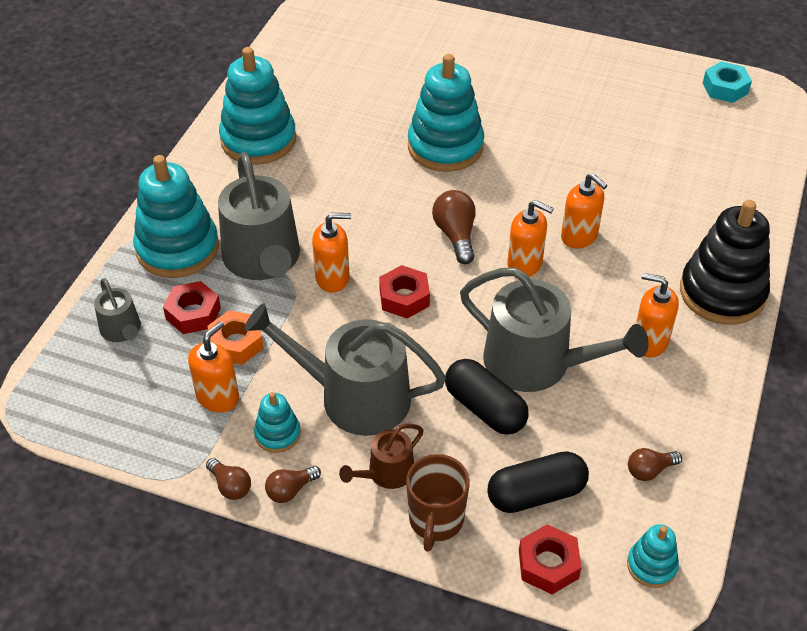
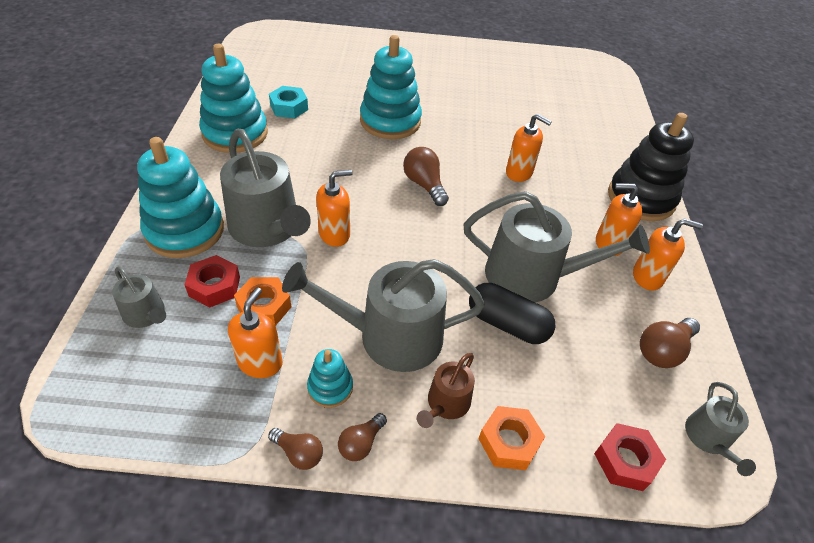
camera: 20 degrees left, 0 degrees up
(404, 297) = (402, 241): red nut -> none
(435, 521) = (509, 442): brown mug -> orange nut
(525, 264) = (488, 199): orange soap dispenser -> orange soap dispenser (647, 277)
(536, 494) = (584, 393): black capsule -> none
(649, 470) = (663, 350): brown light bulb -> brown light bulb, size x1.57
(651, 566) = (709, 439): turquoise stacking toy -> grey watering can
(725, 88) = (569, 62): turquoise nut -> turquoise nut (289, 107)

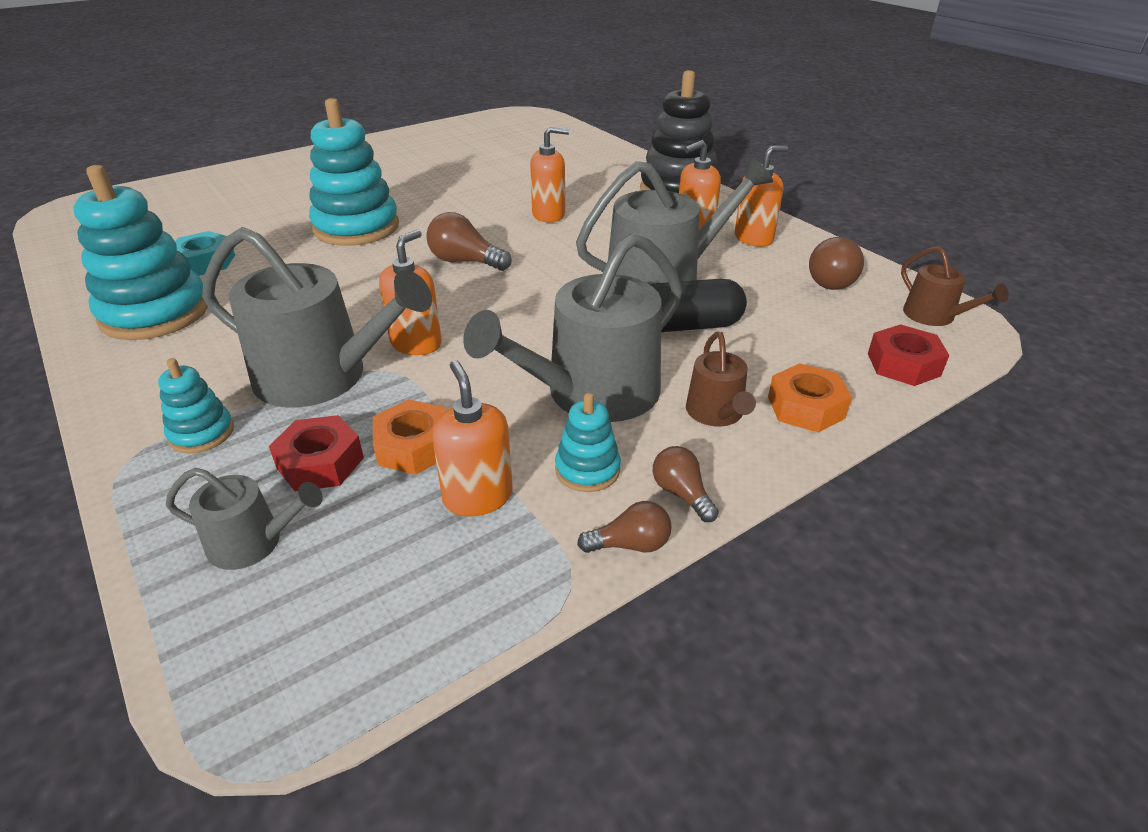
camera: 35 degrees left, 10 degrees down
(185, 230) = (201, 433): turquoise stacking toy -> turquoise stacking toy, size x0.48
(361, 443) = (681, 494): brown light bulb -> brown light bulb turned 150 degrees clockwise
(709, 439) = (934, 316): grey watering can -> brown watering can

